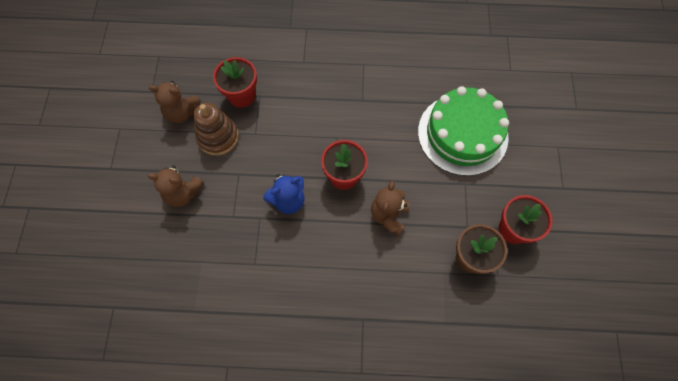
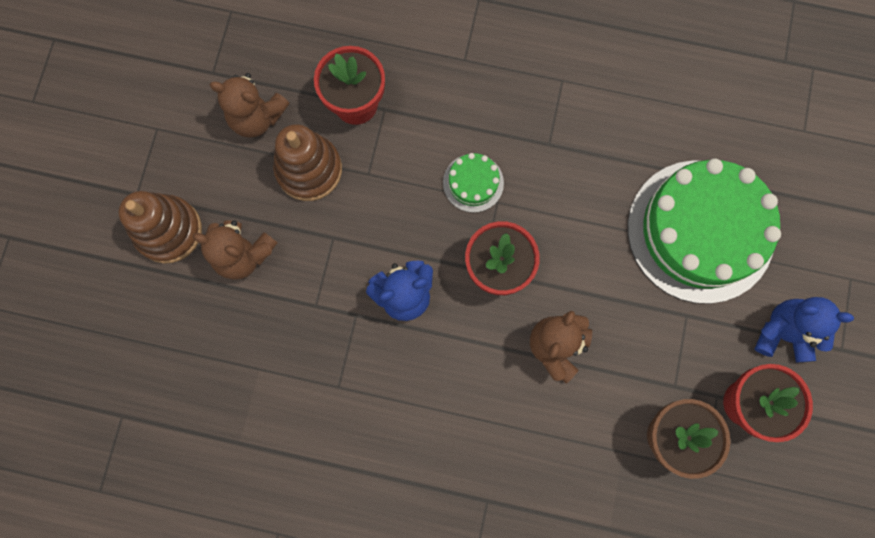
camera: 10 degrees right, 10 degrees up
(133, 187) = (168, 230): none -> brown stacking toy
(320, 129) = (473, 183): none -> green cake
(525, 184) = (783, 332): none -> blue teddy bear

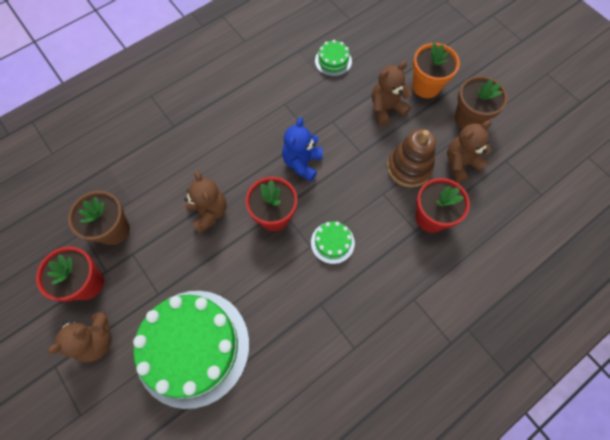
camera: 130 degrees right, 10 degrees down
(168, 230) = (426, 86): brown stacking toy -> orange flower pot
(181, 148) = (468, 118): none -> brown flower pot
(218, 379) = (333, 61): none -> green cake
(783, 332) = (96, 340): blue teddy bear -> brown teddy bear

